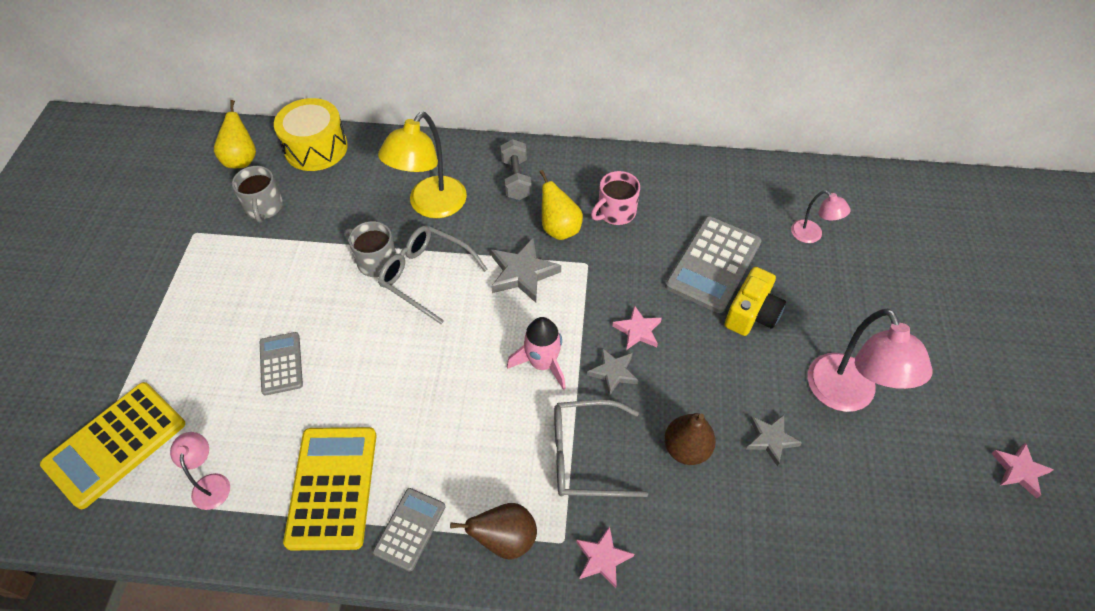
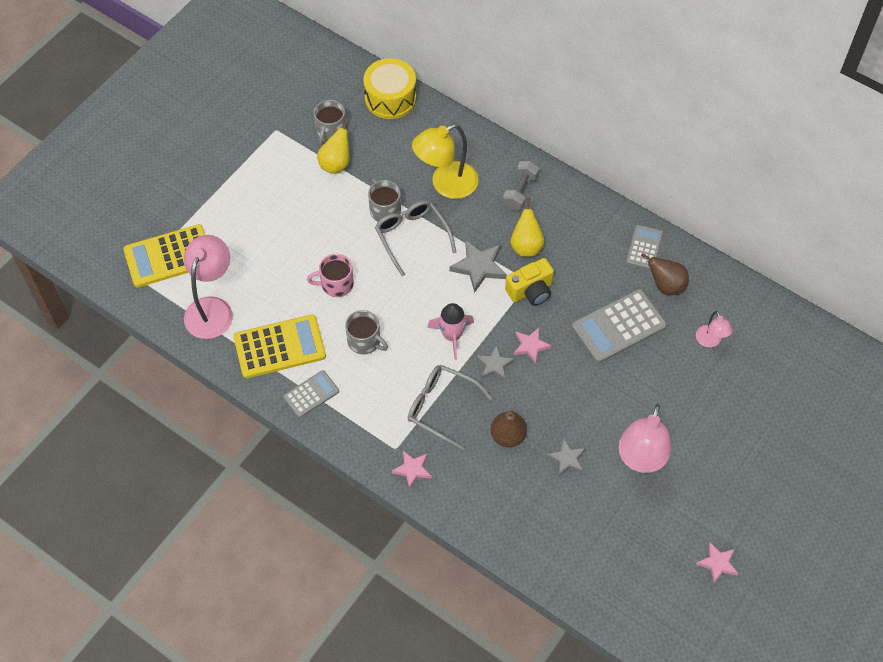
camera: 30 degrees right, 5 degrees up
(211, 483) = (212, 308): pink lamp -> pink lamp, size x1.91
(241, 160) = (333, 84): yellow pear -> yellow pear (336, 164)
(281, 364) = (287, 253): grey calculator -> grey calculator (644, 247)
(332, 487) = (279, 347): yellow calculator -> yellow calculator turned 45 degrees clockwise
(441, 423) = (364, 341): none -> grey mug
(505, 539) = (362, 429): brown pear -> brown pear (666, 285)
(615, 212) = (576, 253): pink mug -> pink mug (336, 284)
(751, 314) = (618, 374): yellow camera -> yellow camera (530, 291)

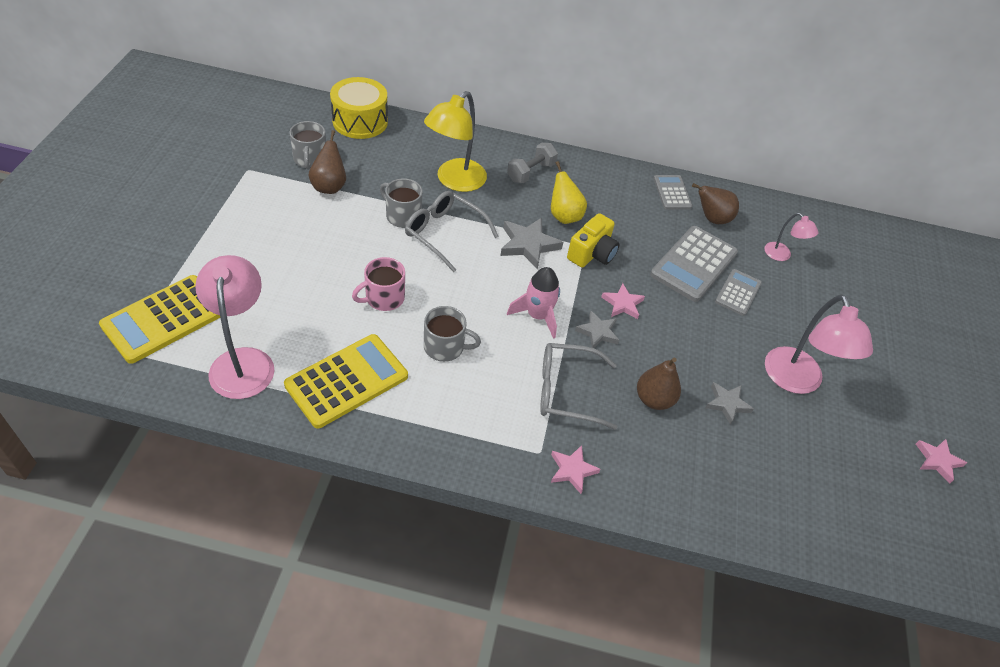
camera: 30 degrees left, 10 degrees down
(311, 394) = (409, 422): grey calculator -> grey calculator (738, 292)
(336, 164) = (329, 186): yellow pear -> brown pear
(520, 192) = (531, 172): grey dumbbell -> grey dumbbell turned 45 degrees clockwise

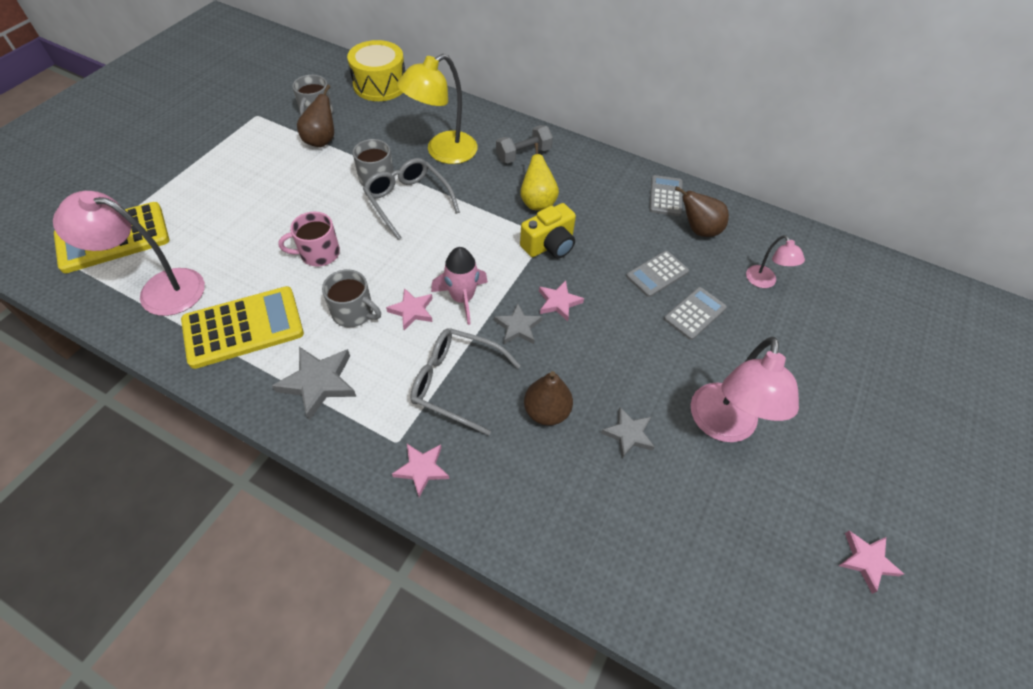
camera: 20 degrees right, 5 degrees up
(243, 361) = (159, 290): pink lamp -> pink lamp turned 90 degrees counterclockwise
(498, 335) = (412, 311): none -> pink star
(528, 245) = (487, 225): grey star -> grey star (319, 383)
(694, 264) = (657, 274): grey calculator -> grey calculator, size x0.57

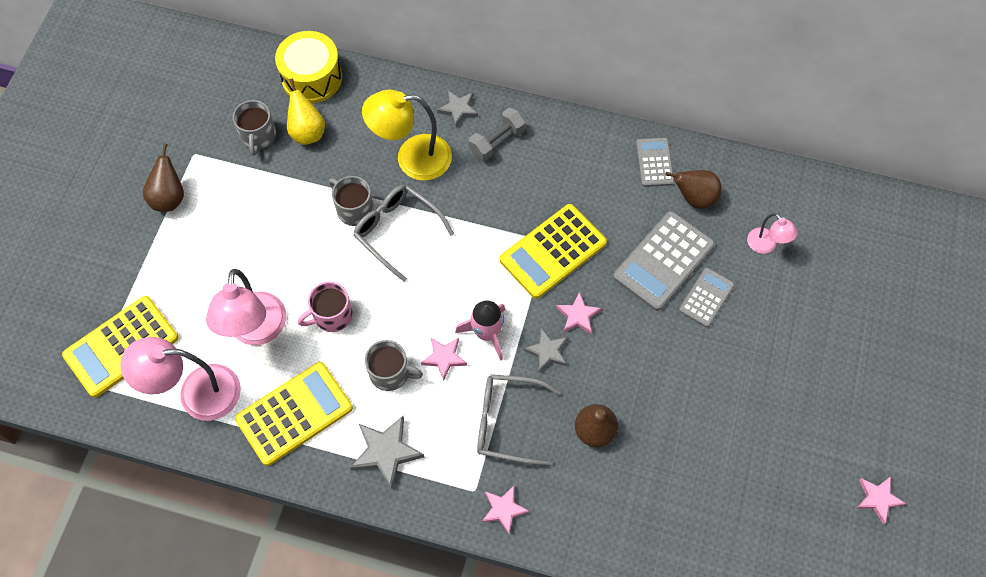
camera: 10 degrees left, 10 degrees up
(321, 140) = (278, 173): brown pear -> brown pear (169, 198)
(443, 152) = (412, 158): yellow lamp -> yellow lamp turned 45 degrees clockwise
(537, 202) = (528, 201): yellow pear -> yellow pear (307, 132)
(549, 245) = (553, 251): yellow camera -> yellow calculator
(628, 434) = (669, 435): grey star -> grey star (458, 109)
(657, 274) = (663, 261): grey calculator -> grey calculator, size x1.74
(722, 426) = (748, 407): pink lamp -> pink lamp (256, 331)

